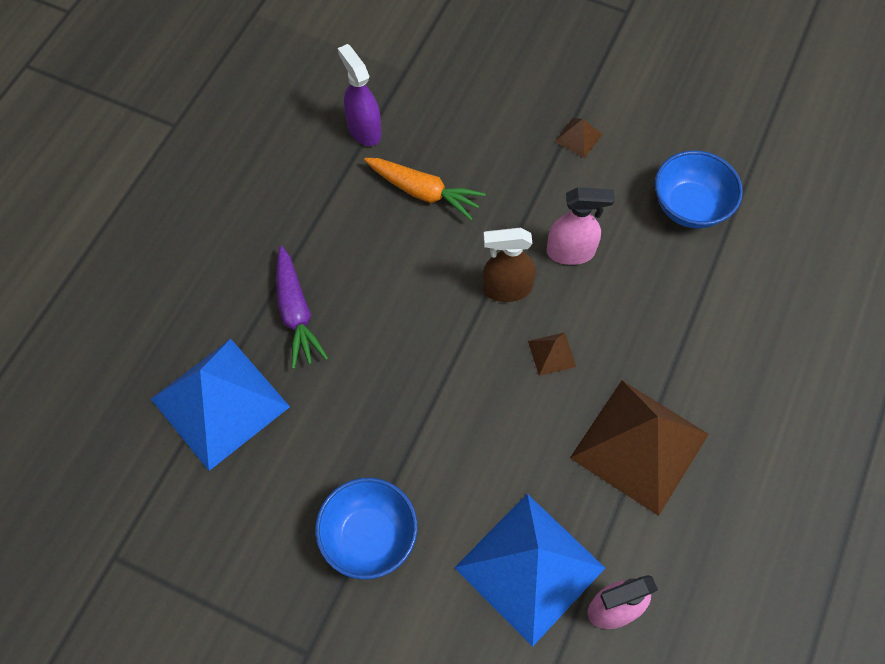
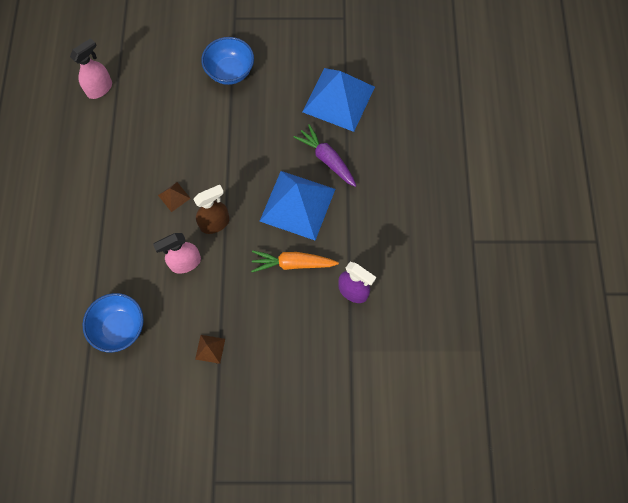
camera: 155 degrees right, 5 degrees up
(529, 568) = (146, 89): blue pyramid -> blue pyramid (297, 204)
(639, 445) = (109, 167): brown pyramid -> none

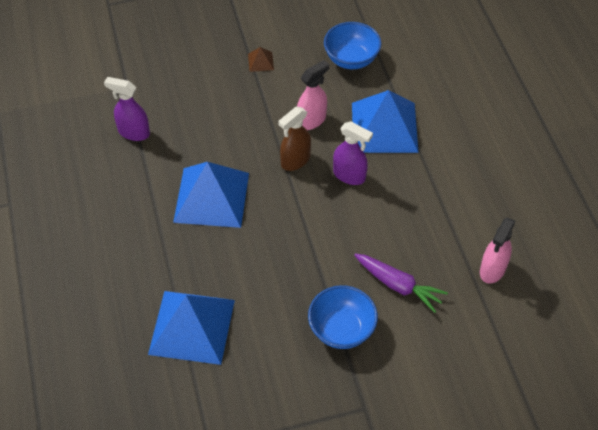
camera: 165 degrees right, 15 degrees down
(123, 239) = (384, 127): none -> blue pyramid
(174, 196) = (349, 175): brown pyramid -> purple spray bottle
(293, 263) = (201, 143): orange carrot -> none
(327, 159) = (190, 251): purple carrot -> purple carrot (398, 285)

